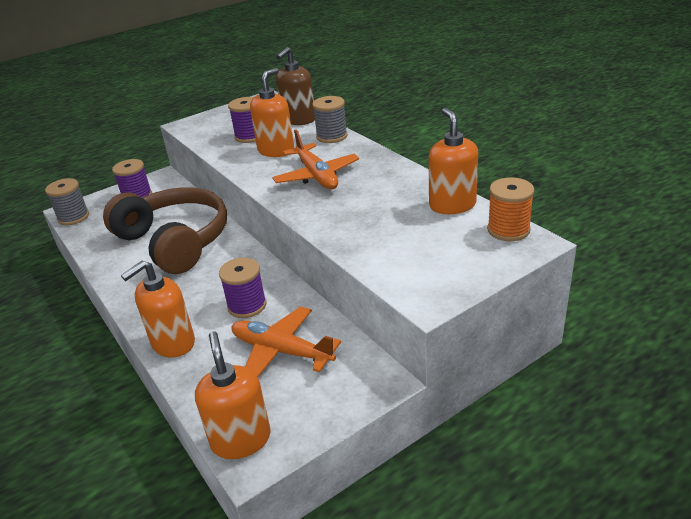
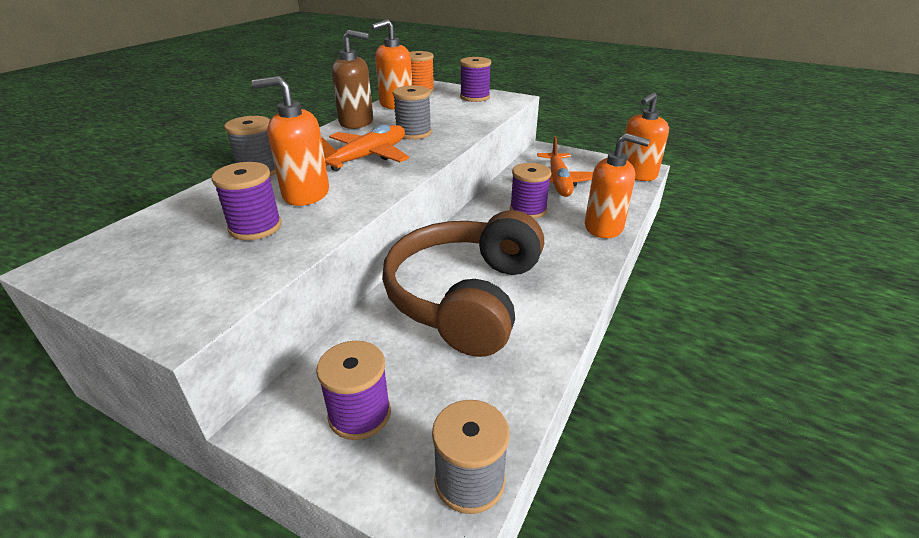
camera: 120 degrees left, 0 degrees up
(298, 120) = (194, 205): brown soap dispenser -> brown soap dispenser (356, 122)
(353, 203) = (413, 133): none -> grey spool
(449, 267) = (475, 97): none -> purple spool

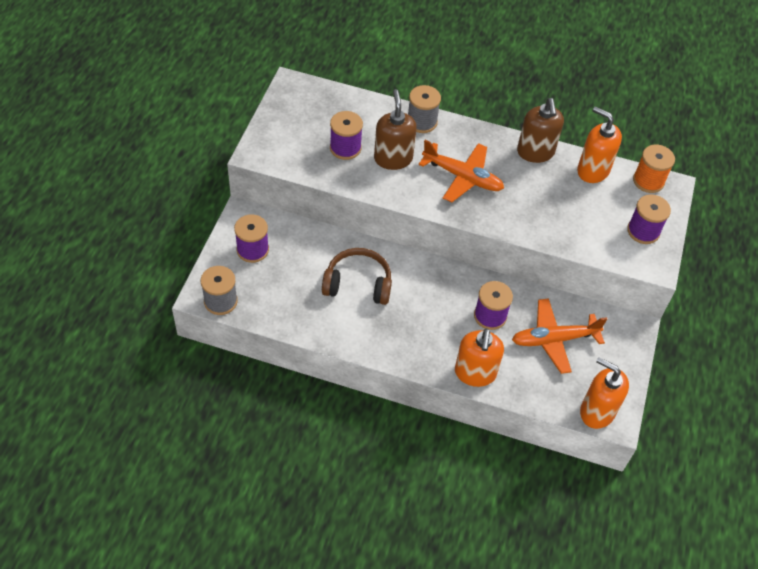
camera: 75 degrees right, 20 degrees up
(305, 194) = (393, 158): orange soap dispenser -> brown soap dispenser
(413, 133) = (523, 197): grey spool -> none
(465, 297) = (358, 284): brown headphones -> brown headphones, size x0.60

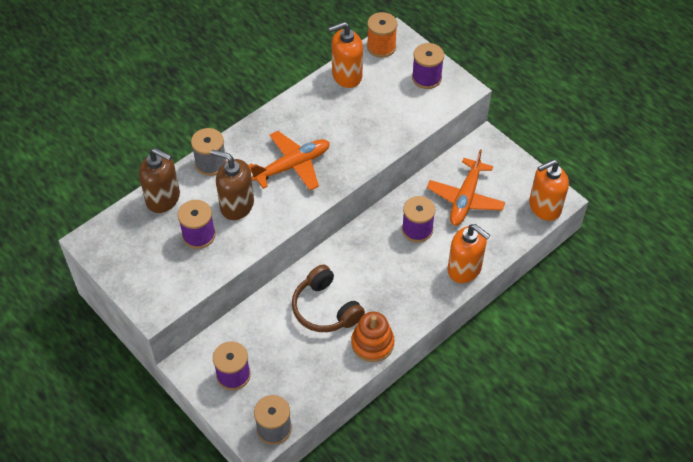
camera: 55 degrees left, 0 degrees up
(347, 335) = (372, 343): none -> orange stacking toy
(358, 284) = (325, 309): brown headphones -> brown headphones turned 75 degrees counterclockwise
(535, 152) = (301, 102): brown soap dispenser -> brown soap dispenser (163, 198)

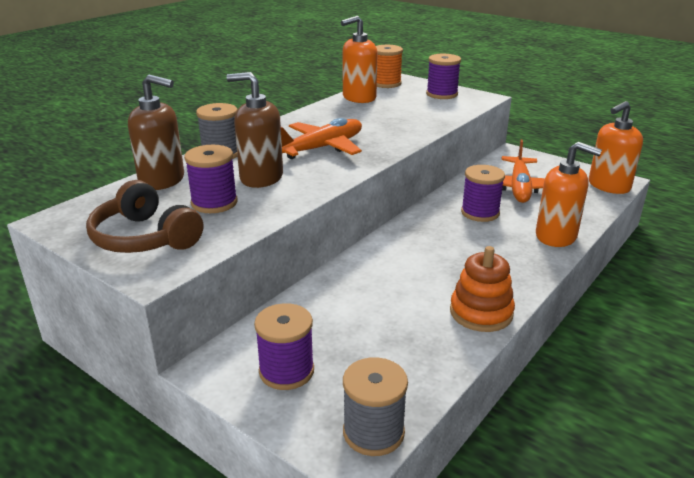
camera: 10 degrees left, 25 degrees down
(325, 309) = (399, 287): brown headphones -> brown headphones (144, 238)

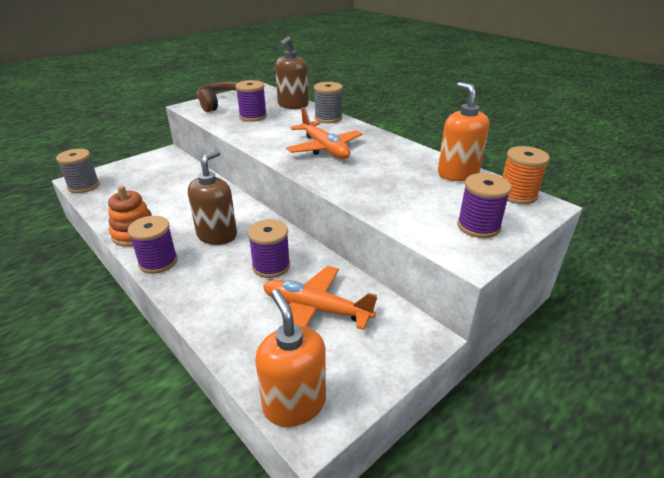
camera: 100 degrees right, 5 degrees up
(261, 178) = (280, 128): brown soap dispenser -> brown soap dispenser (217, 235)
(286, 371) = (145, 169): purple spool -> purple spool (158, 262)
(556, 236) = (202, 303): orange soap dispenser -> none

